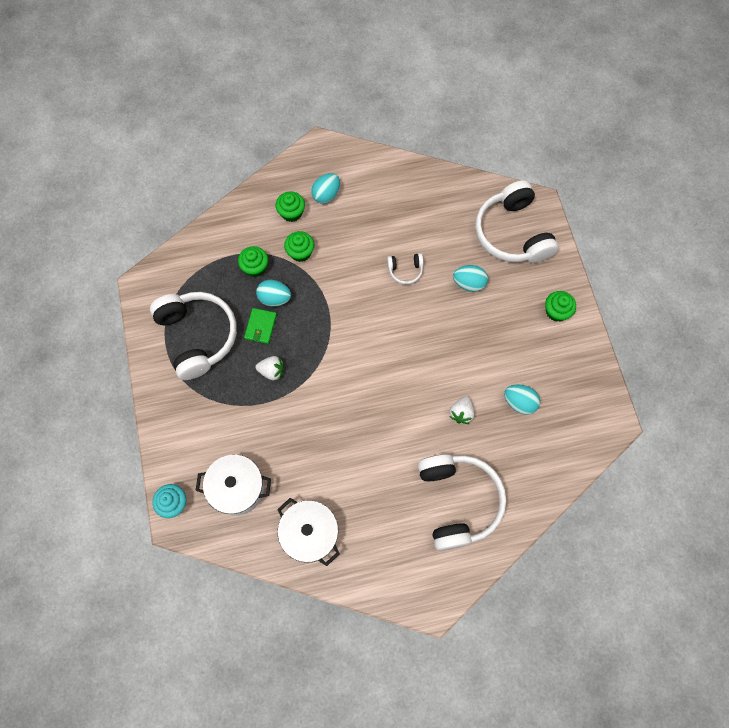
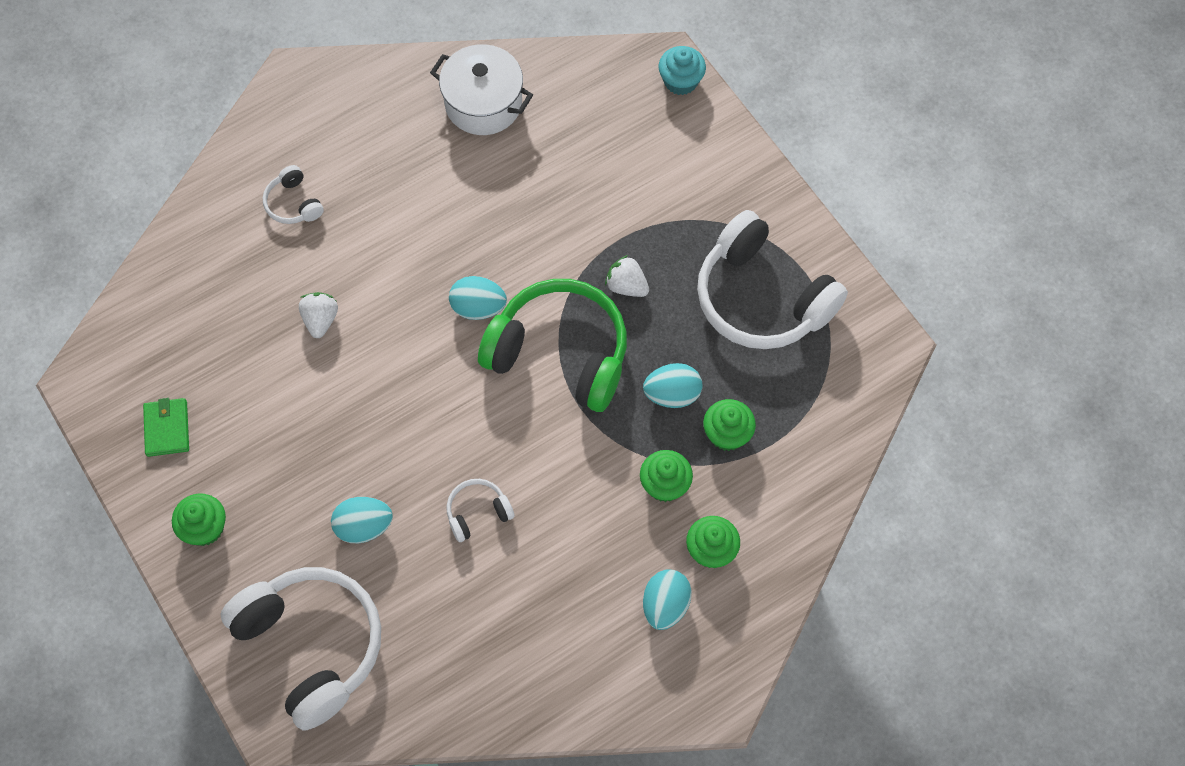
camera: 160 degrees right, 5 degrees down
(237, 488) = (604, 124): white pot -> none
(261, 327) = (673, 344): green wallet -> green wallet (167, 428)
(272, 371) = (626, 286): white strawberry -> white strawberry turned 45 degrees clockwise
(327, 343) = (560, 354): none -> green headphones
(458, 501) = (293, 203): white headphones -> white headphones, size x0.44
(519, 402) = (235, 363): turquoise egg -> turquoise egg (478, 307)

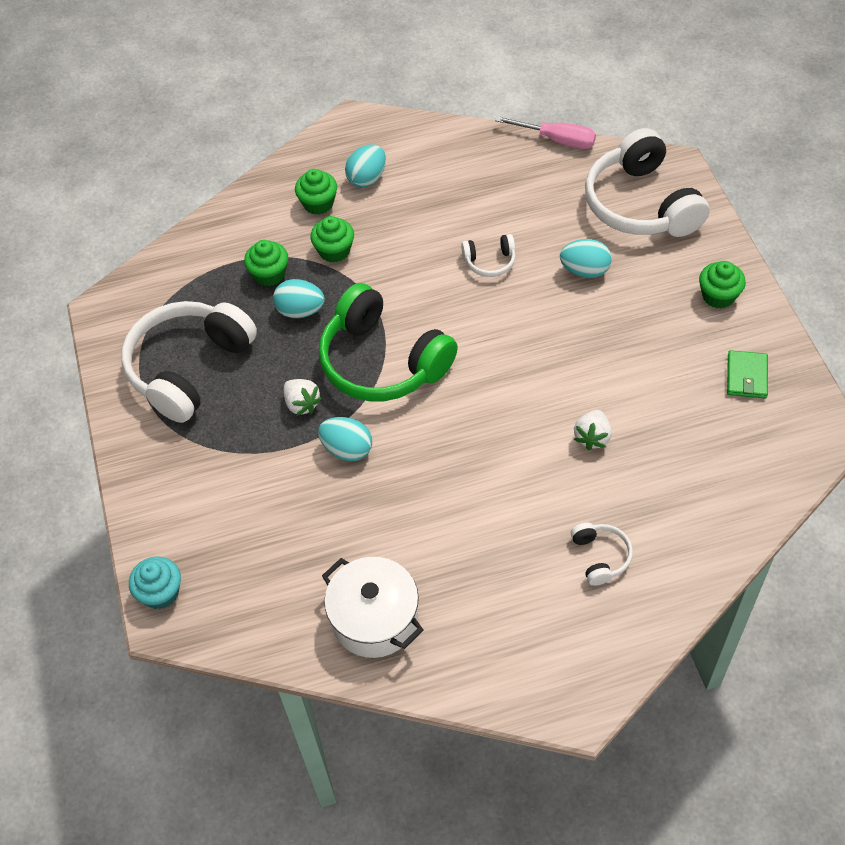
camera: 160 degrees left, 10 degrees down
(438, 733) = (557, 140): none -> pink screwdriver
(478, 307) = (442, 415): turquoise egg -> turquoise egg (347, 449)
(762, 298) = (189, 368): white headphones -> white headphones turned 120 degrees counterclockwise

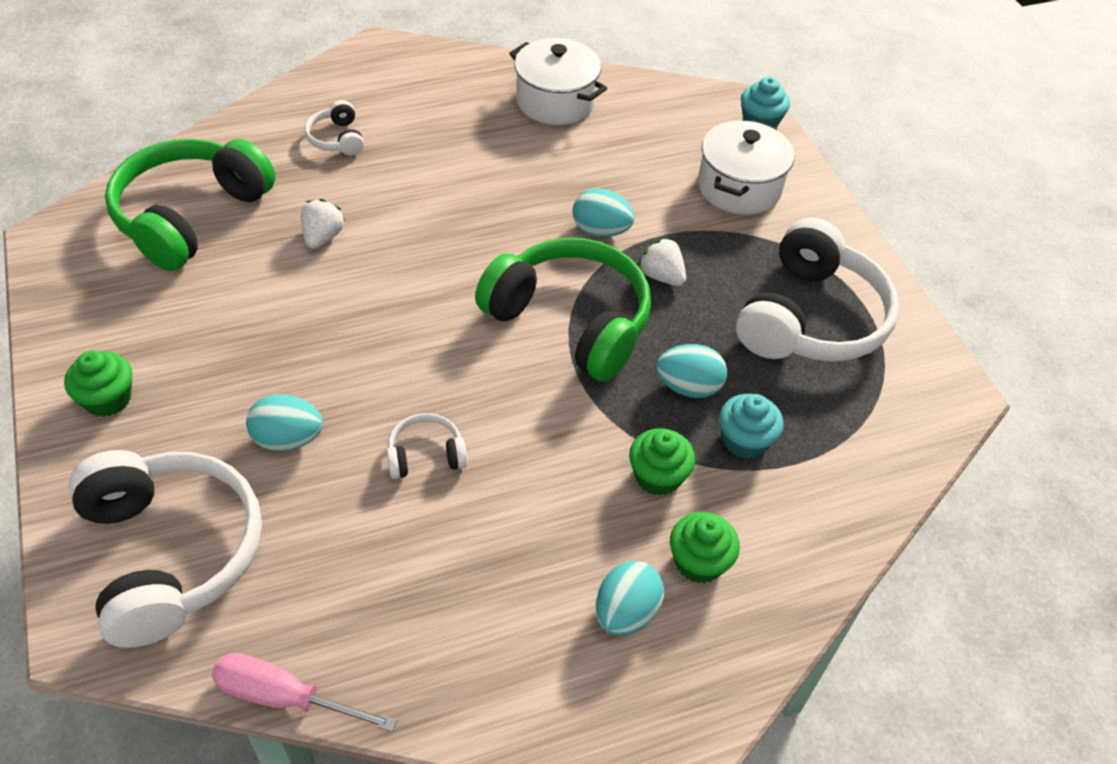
camera: 170 degrees right, 5 degrees down
(208, 503) = (739, 187): none -> white pot
(269, 274) = (745, 440): green cupcake -> turquoise cupcake
(714, 457) = (190, 216): none -> green headphones
(746, 376) = (116, 296): green wallet -> none

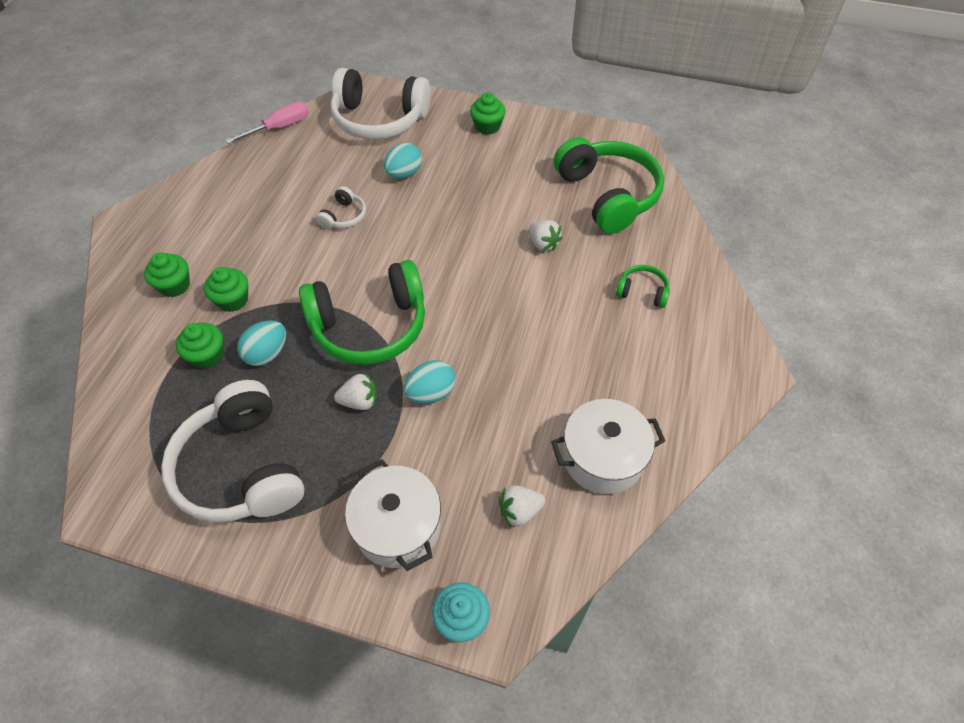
camera: 130 degrees right, 5 degrees up
(337, 139) = (642, 292): white headphones -> green headphones
(625, 612) = (187, 243): turquoise egg -> none
(650, 127) = (519, 511): none -> white strawberry
(745, 440) = (207, 355): turquoise cupcake -> green cupcake

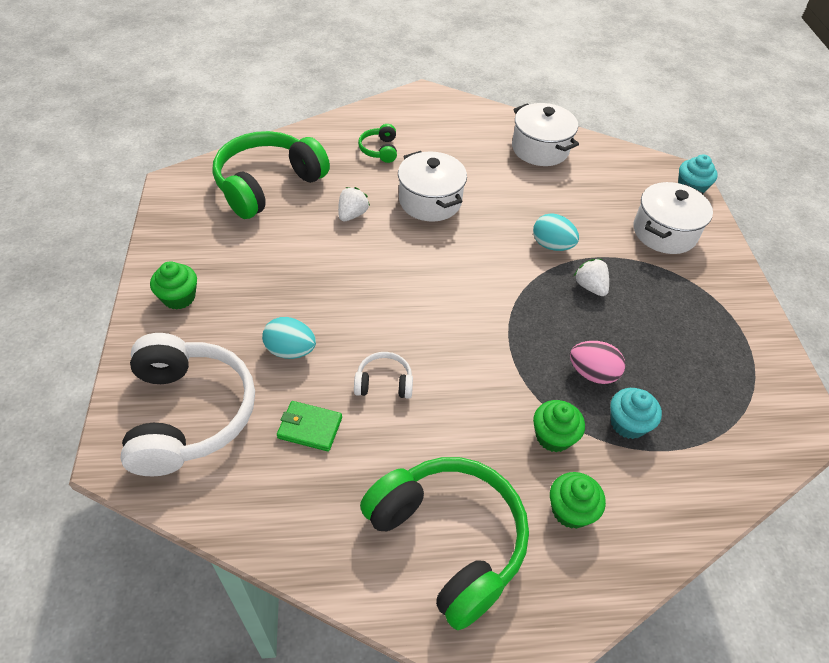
camera: 115 degrees left, 5 degrees down
(207, 355) = (628, 423): green cupcake -> turquoise cupcake
(242, 468) = (701, 340): white headphones -> none
(267, 353) = (592, 373): turquoise egg -> pink egg
(279, 127) = (237, 539): pink screwdriver -> none
(332, 170) = (310, 428): none -> green wallet
(370, 326) = (514, 306): green headphones -> green headphones (448, 540)
(519, 511) = (606, 178): white strawberry -> none
(541, 309) = (430, 201): none -> white pot

